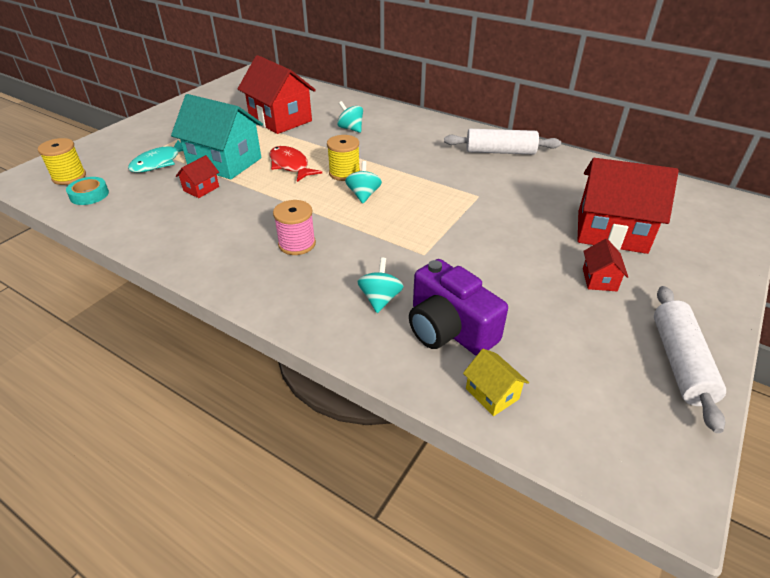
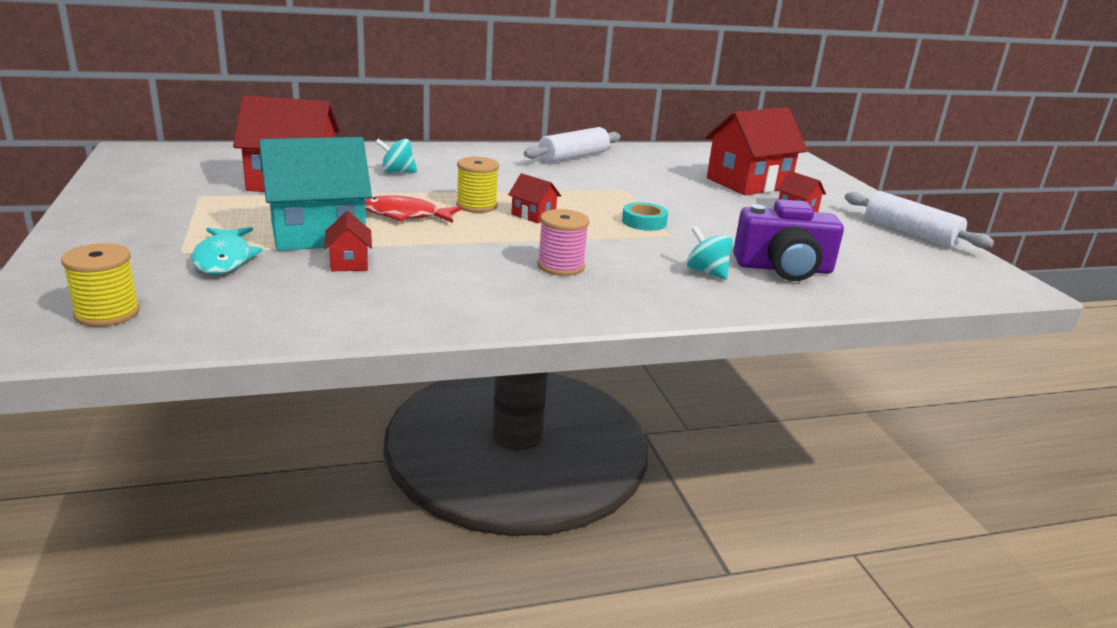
camera: 50 degrees left, 15 degrees down
(89, 195) = (198, 317): turquoise tape -> turquoise tape (644, 222)
(363, 195) = (533, 215): turquoise spinning top -> red house
(492, 394) = (875, 287): yellow house -> none

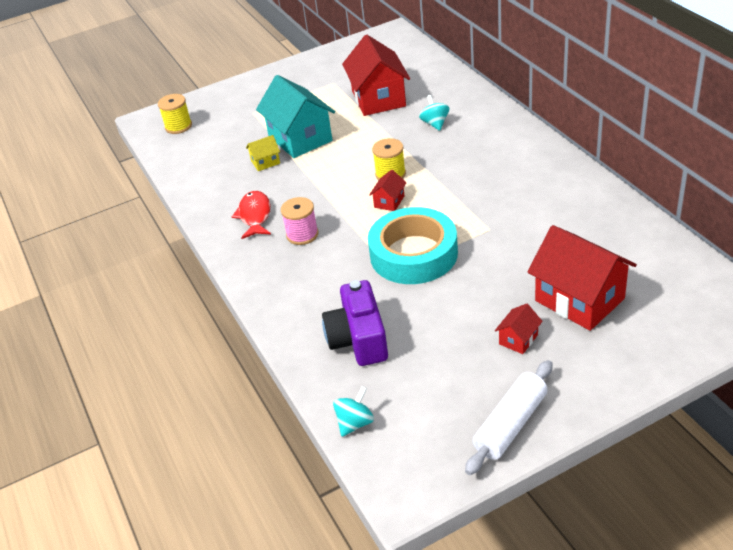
camera: 85 degrees right, 15 degrees up
(224, 259) = (249, 127): turquoise fish -> none
(349, 263) = (265, 162): red house -> yellow house
(405, 215) = (351, 155): red fish -> red fish (255, 216)
(573, 157) = (558, 185): white rolling pin -> none
(644, 222) = (413, 254): turquoise tape -> turquoise tape, size x2.37
(706, 272) = (328, 300): turquoise spinning top -> turquoise spinning top (355, 423)

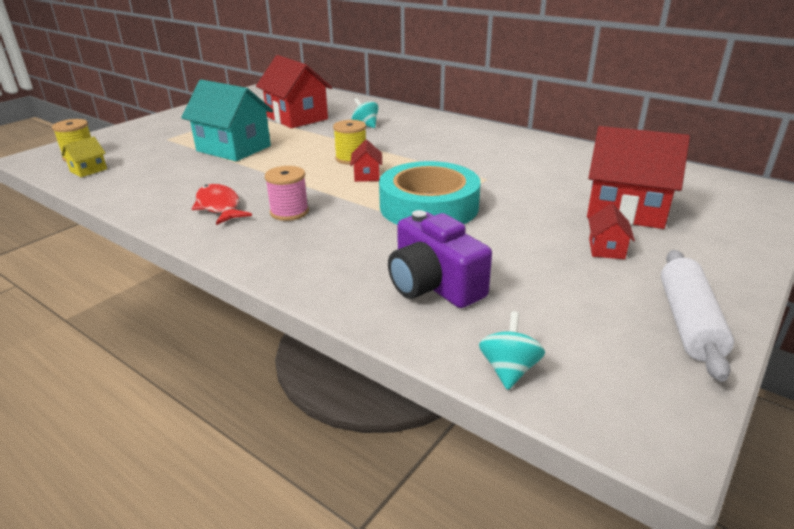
camera: 30 degrees left, 10 degrees down
(265, 162) = (205, 168): yellow house -> yellow house (88, 170)

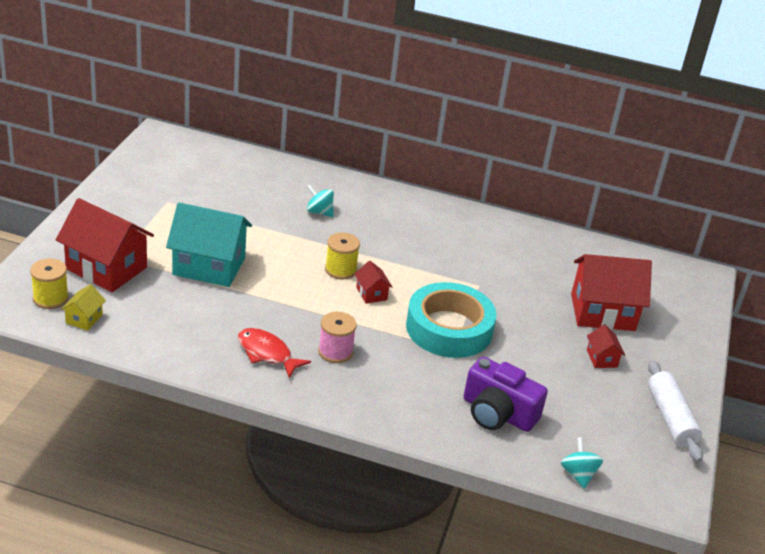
camera: 25 degrees left, 5 degrees up
(297, 118) = (235, 204): red house -> red house (106, 268)

